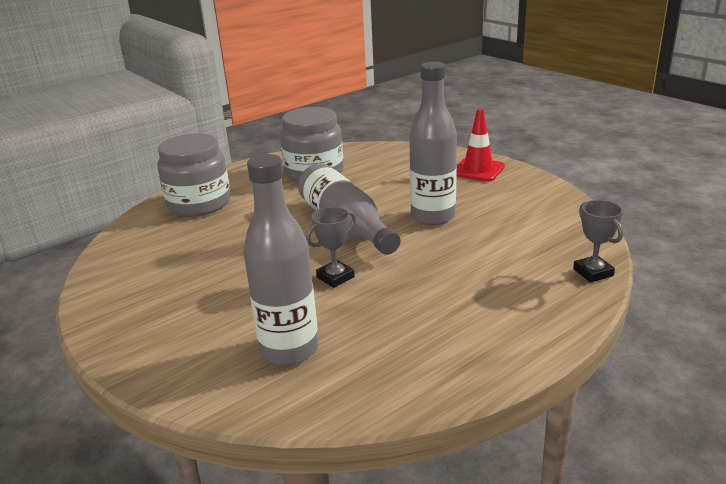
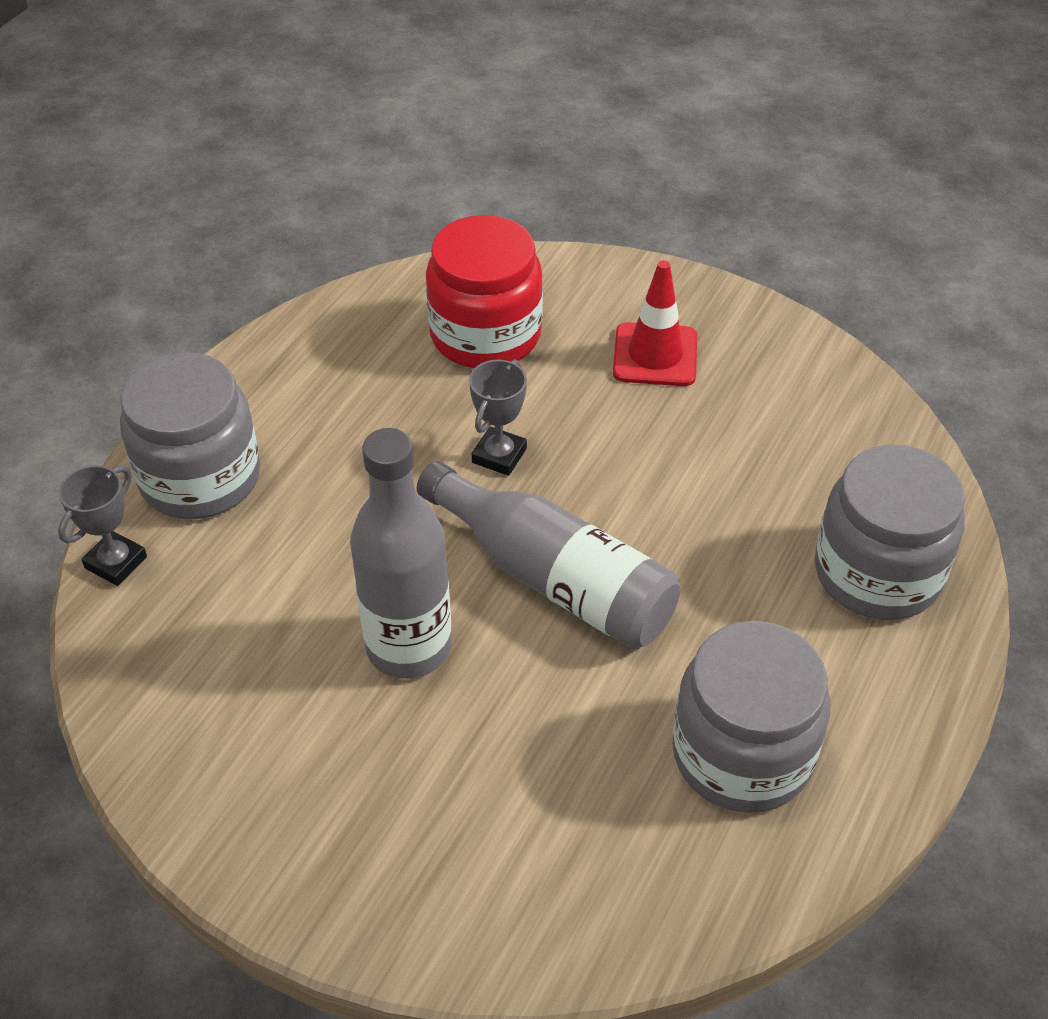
camera: 155 degrees right, 20 degrees up
(289, 349) = (485, 335): grey bottle -> red jar
(478, 170) = (366, 869): red traffic cone -> red traffic cone (655, 355)
(535, 303) = (200, 477): none -> grey jar
(593, 272) = (116, 562): grey trophy -> grey trophy turned 75 degrees clockwise

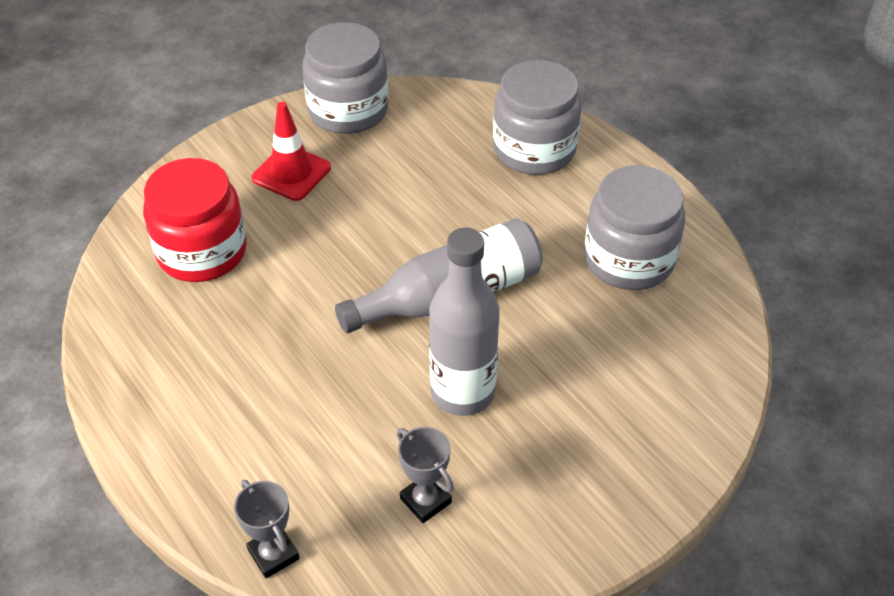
camera: 65 degrees left, 0 degrees up
(200, 477) = (221, 472): grey jar -> grey jar (348, 110)
(499, 455) = (324, 285): grey trophy -> grey trophy (425, 500)

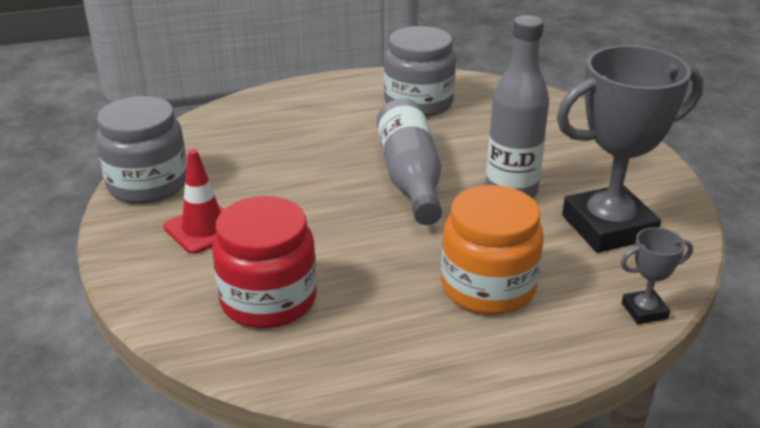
camera: 70 degrees left, 15 degrees down
(271, 408) = (488, 287): none -> orange jar
(425, 500) = (608, 227): grey trophy -> grey trophy, size x2.29
(534, 149) = (279, 112): grey jar -> none

